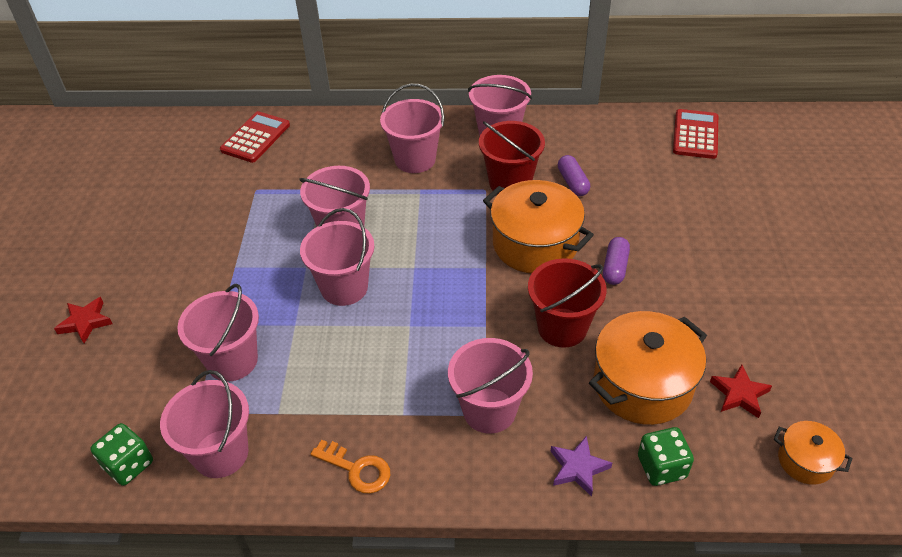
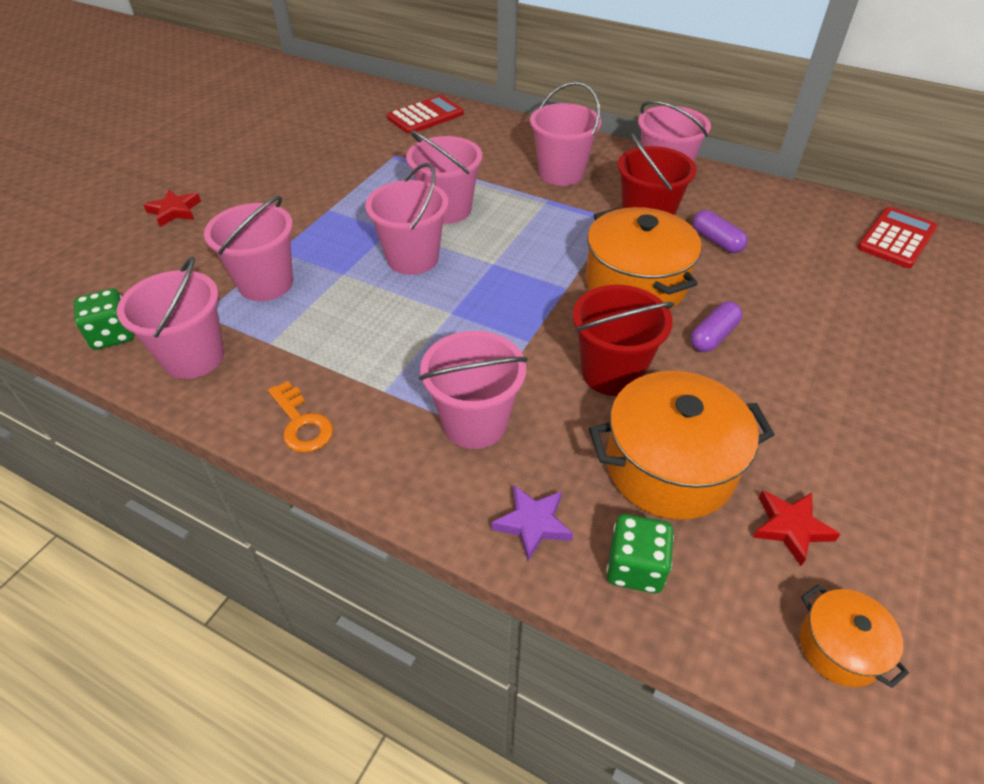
camera: 25 degrees right, 0 degrees up
(572, 182) = (716, 241): purple capsule -> purple capsule turned 45 degrees counterclockwise

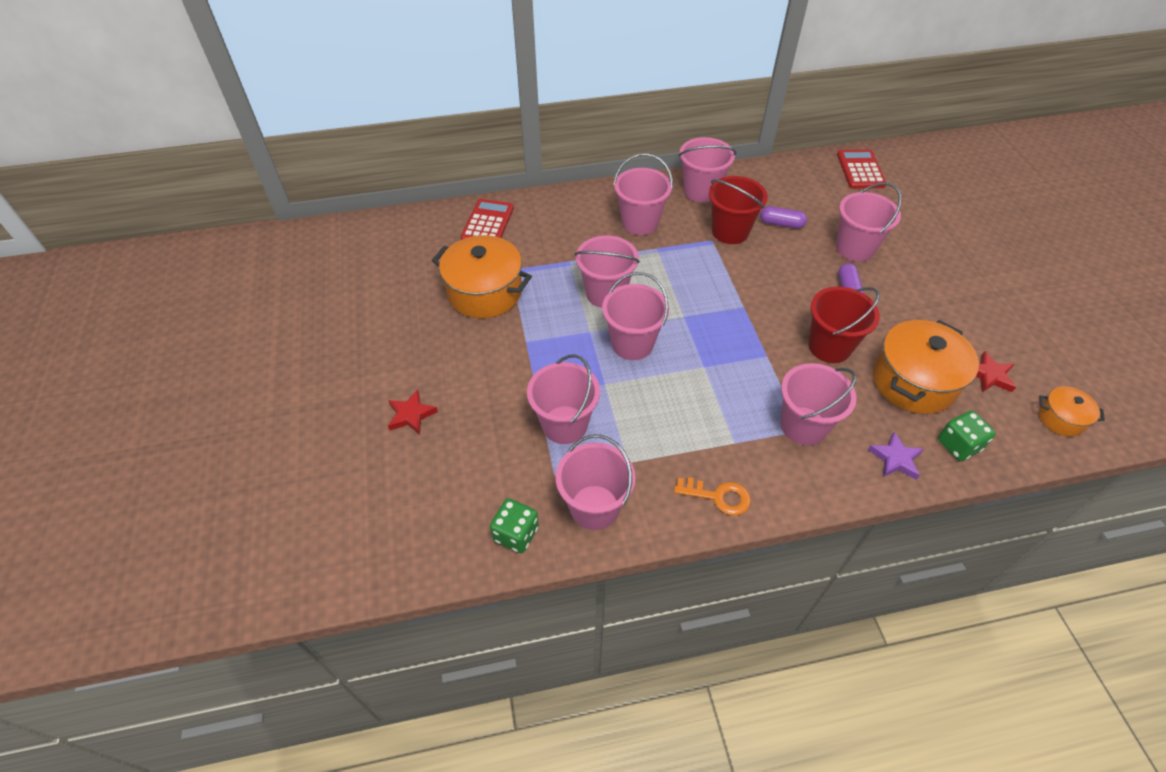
camera: 40 degrees left, 5 degrees up
(635, 284) = (775, 280): orange pot -> orange pot (485, 292)
(780, 304) = (855, 248): none -> pink bucket

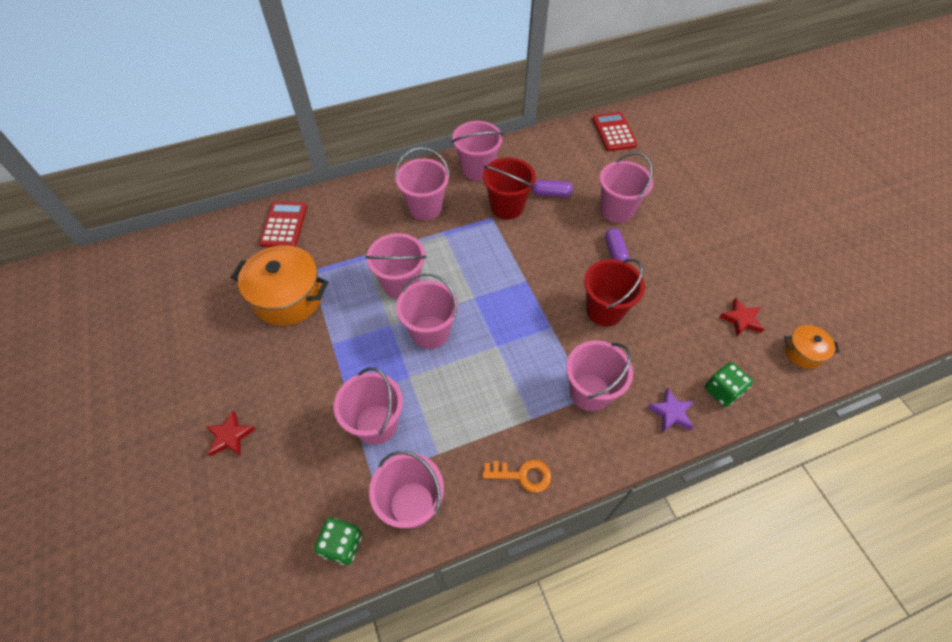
camera: 10 degrees left, 5 degrees up
(913, 381) = (679, 334): orange pot -> none

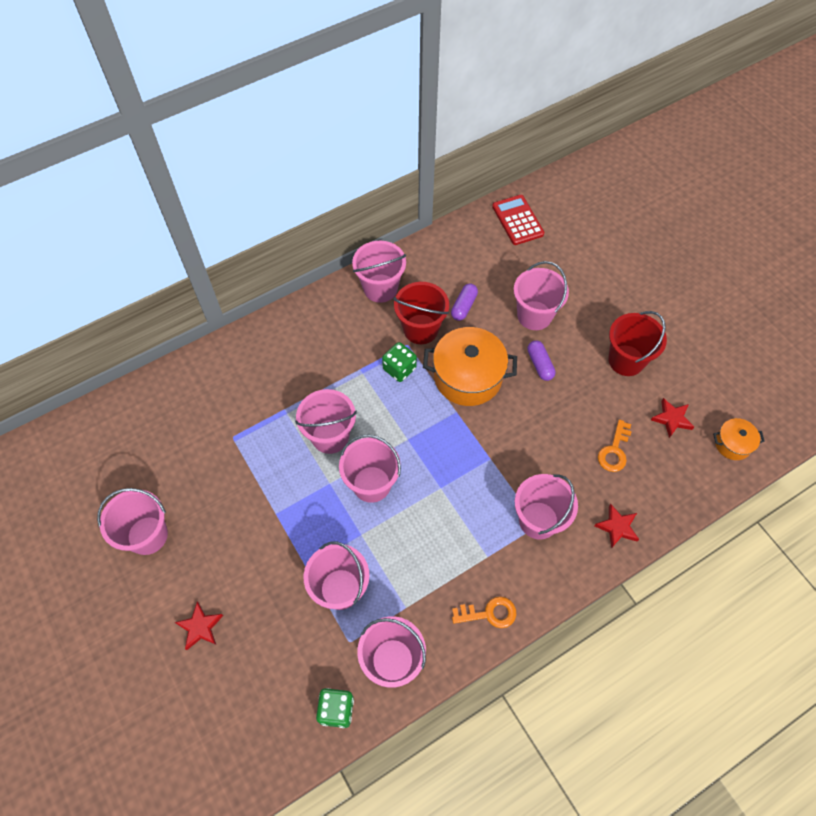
camera: 10 degrees left, 5 degrees up
(284, 225) = (189, 388): red calculator -> none
(288, 297) = (217, 471): orange pot -> orange pot (468, 377)
(425, 208) = (335, 344): pink bucket -> pink bucket (147, 535)
(551, 193) = (464, 306): purple capsule -> purple capsule turned 60 degrees counterclockwise
(604, 310) = (539, 431): red bucket -> red bucket (626, 360)
(671, 413) = (617, 527): purple star -> red star
(678, 339) = (614, 450): none -> orange key
(722, 391) = (661, 496): green dice -> green dice (399, 369)

